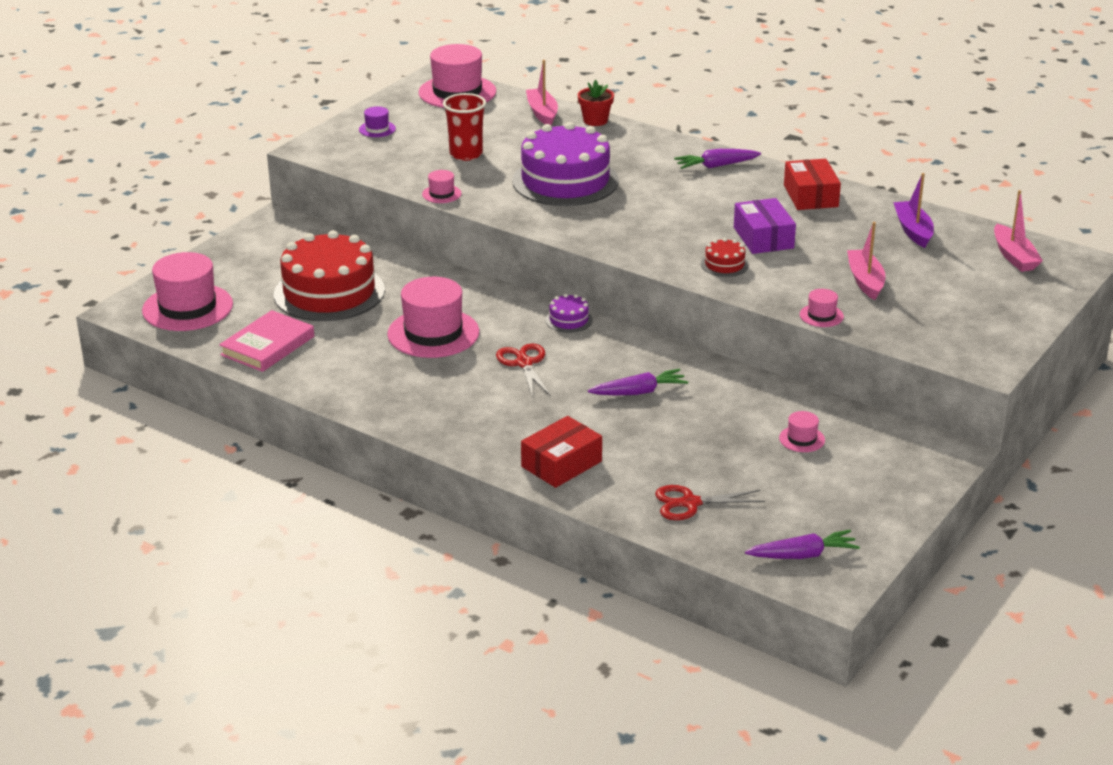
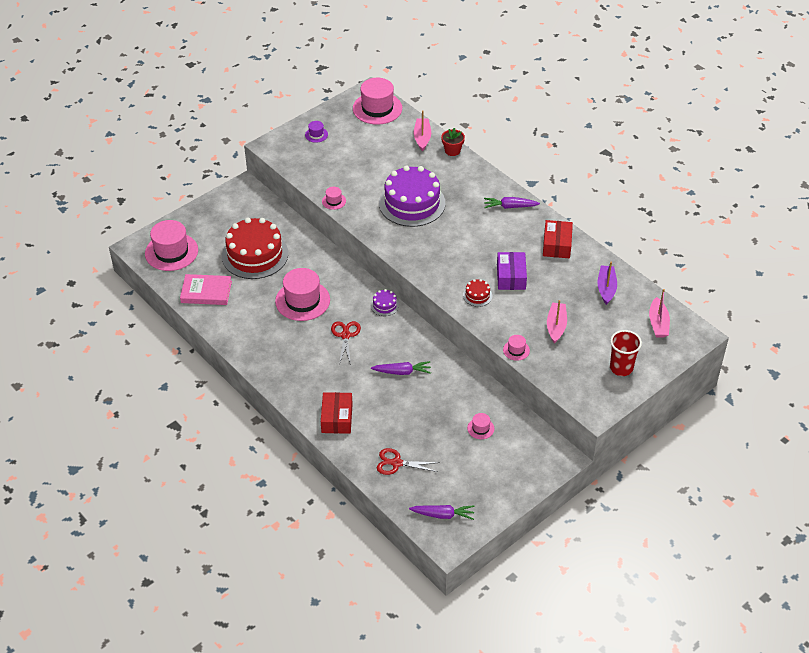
camera: 15 degrees right, 15 degrees up
(267, 346) = (206, 292): pink book -> pink book turned 45 degrees clockwise
(466, 154) = (361, 168): red cup -> red cup (621, 368)
(561, 464) = (337, 418): red box -> red box turned 60 degrees counterclockwise

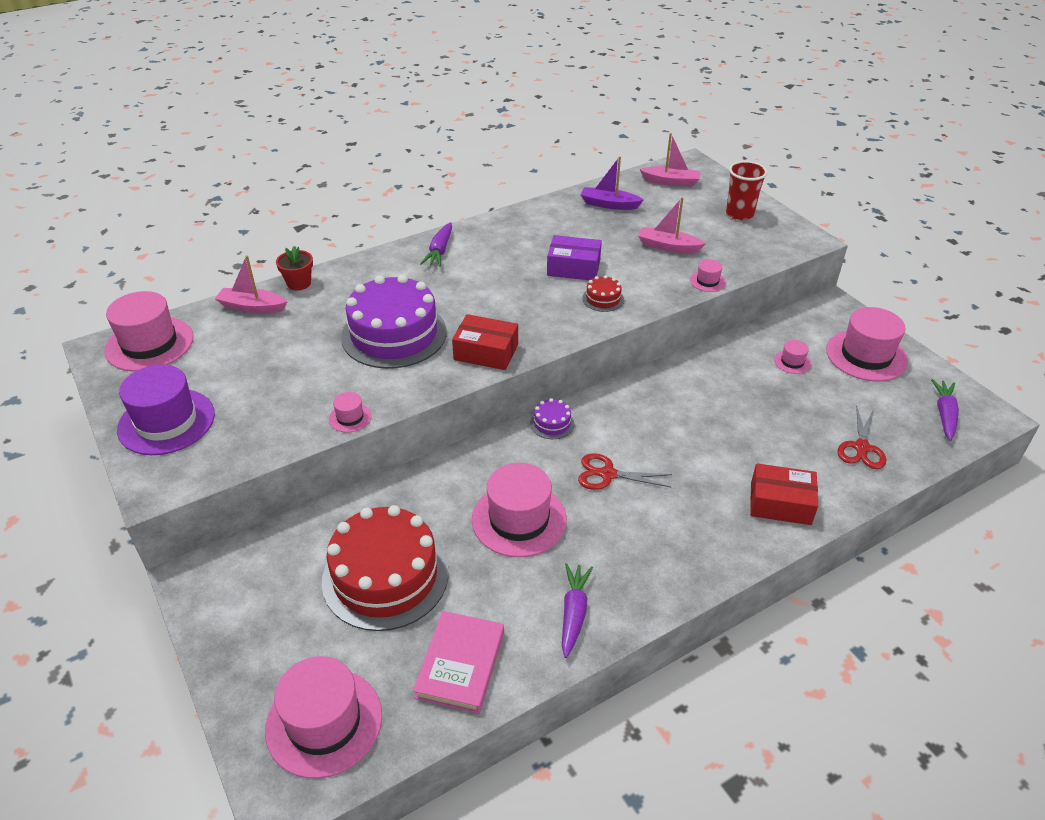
camera: 80 degrees left, 5 degrees down
(316, 135) = (166, 422): purple hat -> purple hat, size x2.20
(402, 372) = (689, 421): purple carrot -> purple carrot (574, 612)
(500, 474) = (866, 355): none -> pink hat
(557, 245) = (525, 226): red box -> red box (486, 352)

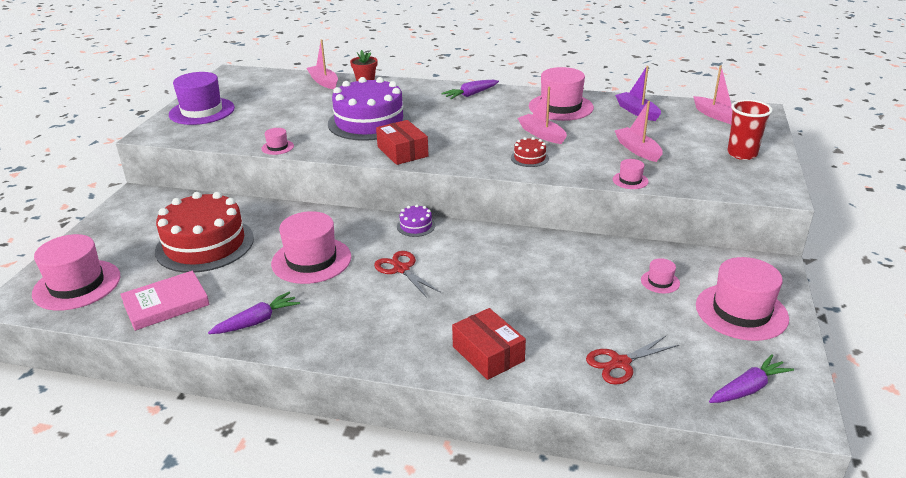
camera: 45 degrees right, 10 degrees down
(149, 344) = (252, 78): pink hat -> pink hat (560, 107)
(573, 268) = (541, 134): purple box -> pink boat

